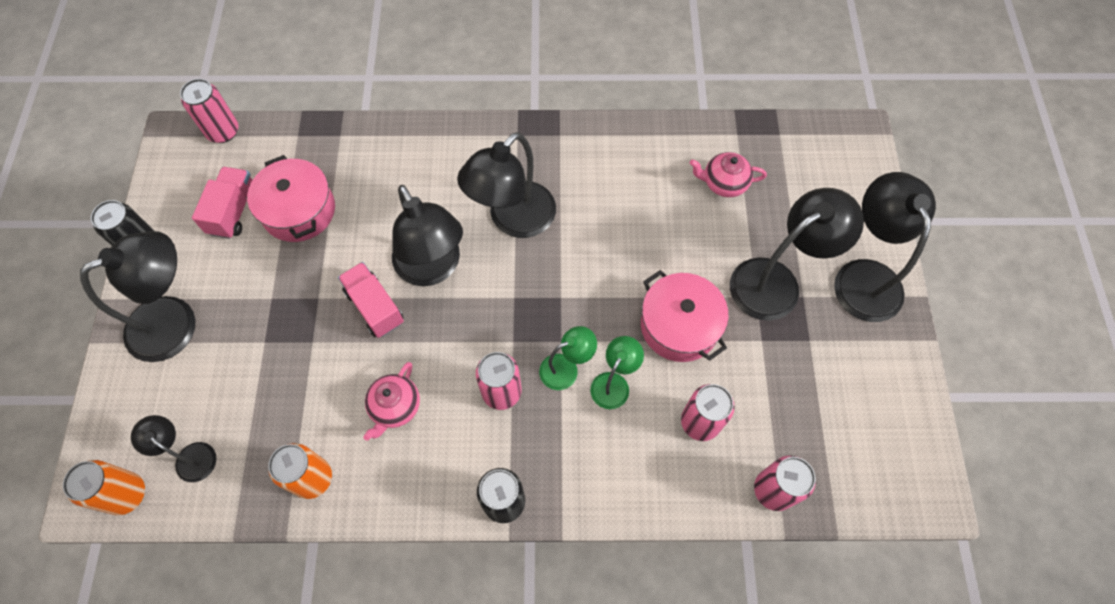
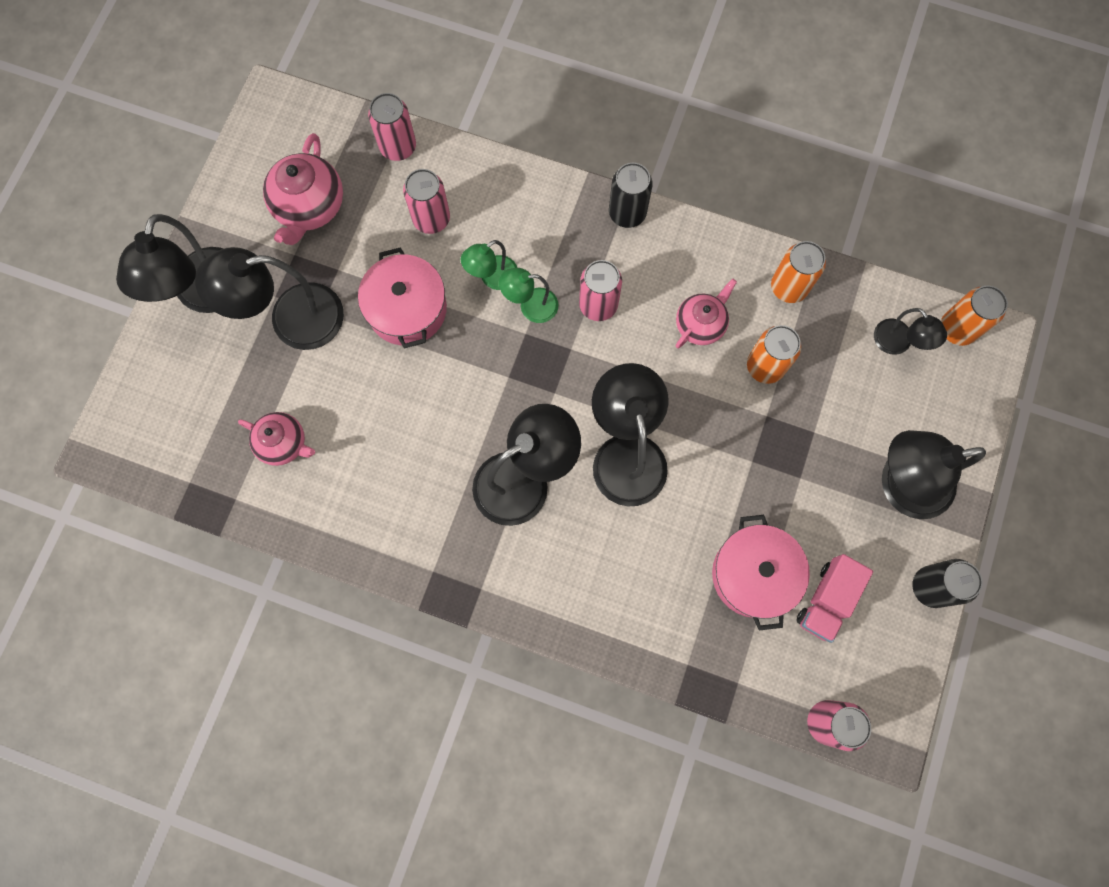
camera: 160 degrees left, 10 degrees up
(322, 387) = (765, 366): none -> orange can
(374, 307) = (696, 431): pink truck -> none
(823, 391) = (309, 207): none -> pink teapot

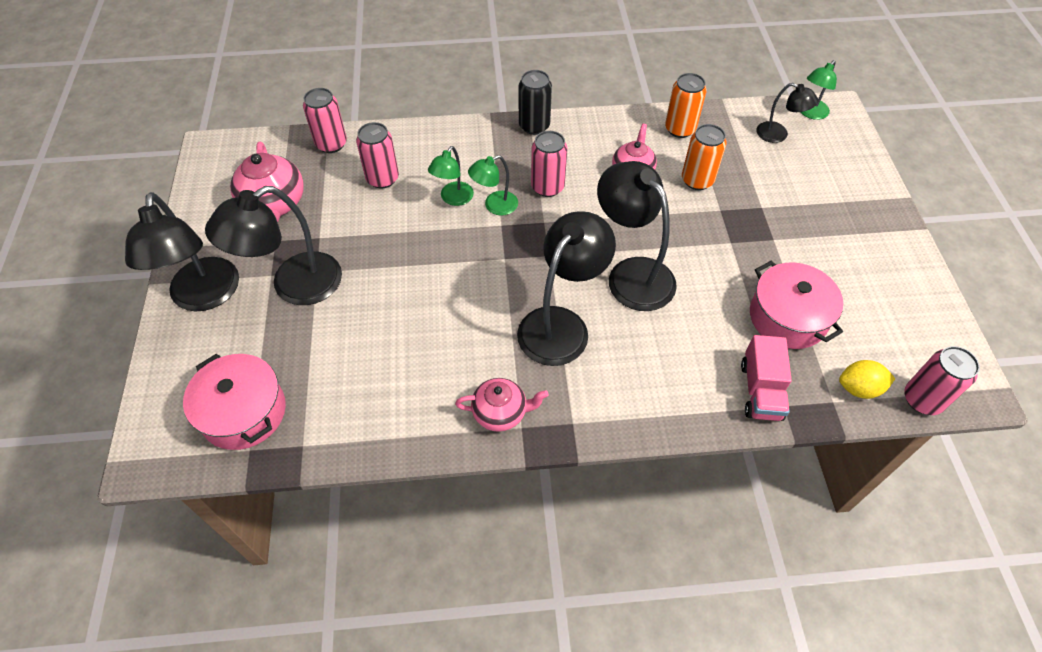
camera: 25 degrees left, 20 degrees down
(284, 443) = (330, 381): pink teapot -> pink teapot (501, 413)
(407, 309) = (393, 243): pink pot -> pink pot (244, 412)
(772, 681) = (859, 388): none -> yellow lemon
(827, 600) = (855, 312): pink truck -> pink truck (761, 391)
(901, 485) = (847, 216): black lamp -> none
(930, 587) = (920, 272): black can -> none
(957, 329) = (810, 113): orange can -> green lamp

